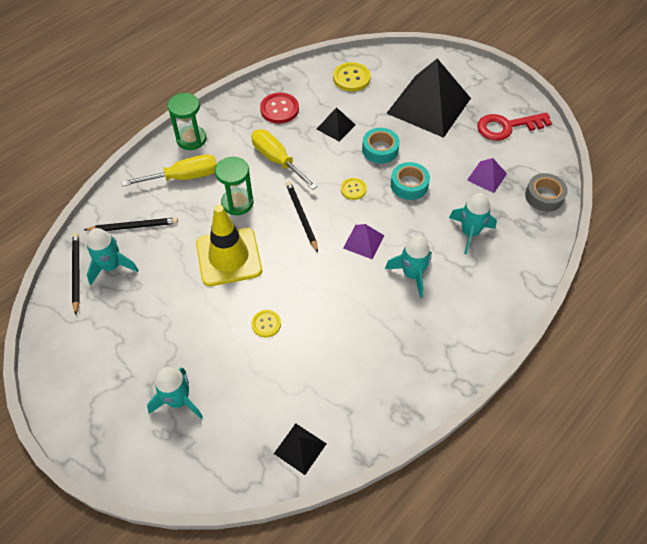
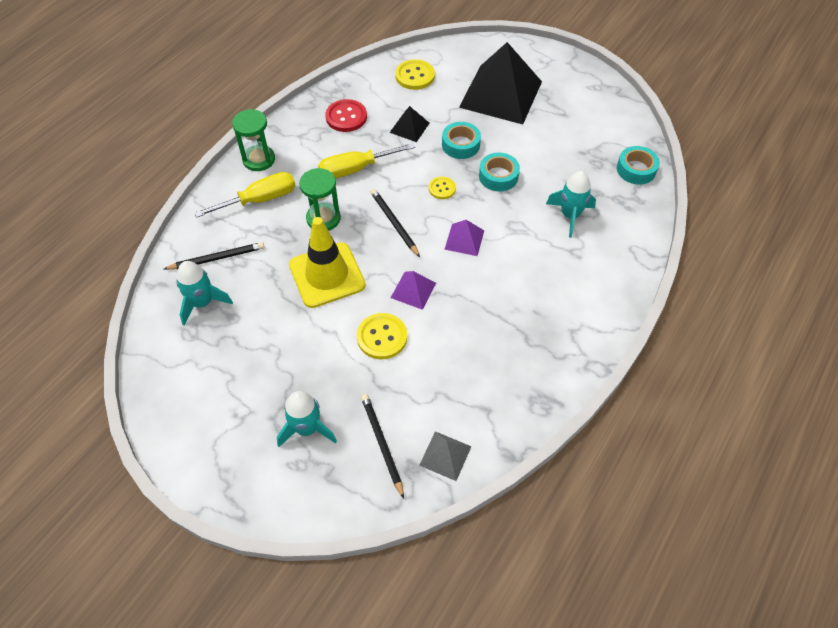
camera: 10 degrees left, 0 degrees up
(76, 273) = (165, 315): black pencil -> black pencil (382, 444)
(266, 324) = (382, 337): yellow button -> yellow button, size x1.62
(277, 160) = (355, 169): yellow screwdriver -> yellow screwdriver turned 60 degrees counterclockwise
(300, 448) = (445, 455): black pyramid -> grey pyramid
(412, 274) = (521, 265): turquoise rocket -> none
(487, 177) = (575, 158): purple pyramid -> purple pyramid (413, 290)
(507, 127) = (584, 106): red key -> none
(544, 196) = (636, 169): grey tape -> turquoise tape

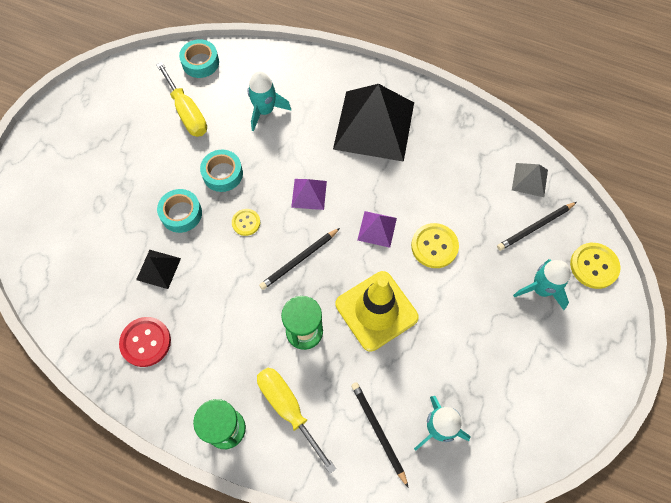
camera: 100 degrees left, 10 degrees up
(355, 169) = (229, 314): yellow screwdriver -> yellow screwdriver (187, 112)
(415, 76) = (70, 277): yellow button -> yellow button (594, 266)
(501, 94) = (99, 184): black pyramid -> black pyramid (374, 125)

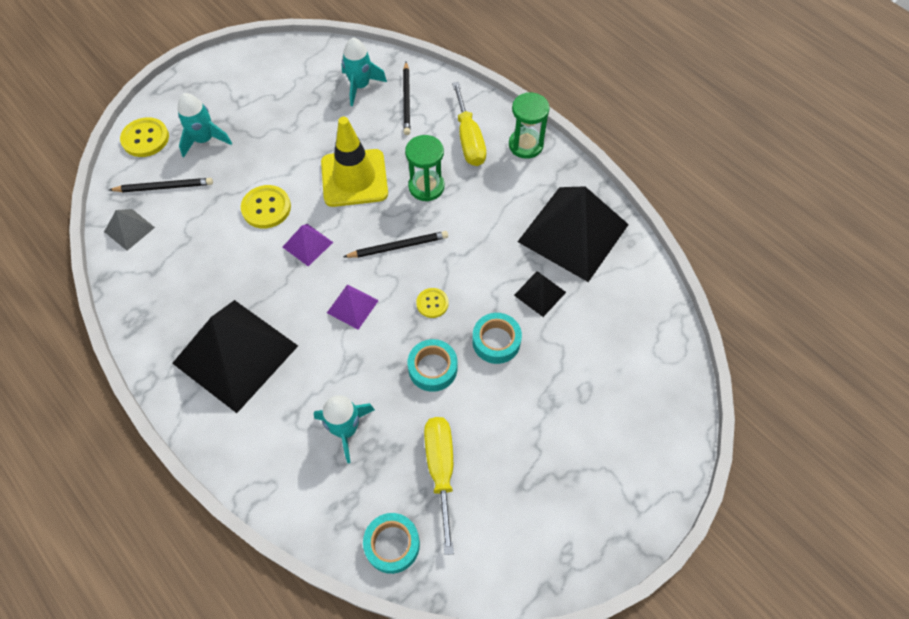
camera: 155 degrees left, 5 degrees down
(145, 342) = (573, 233): red button -> black pyramid

